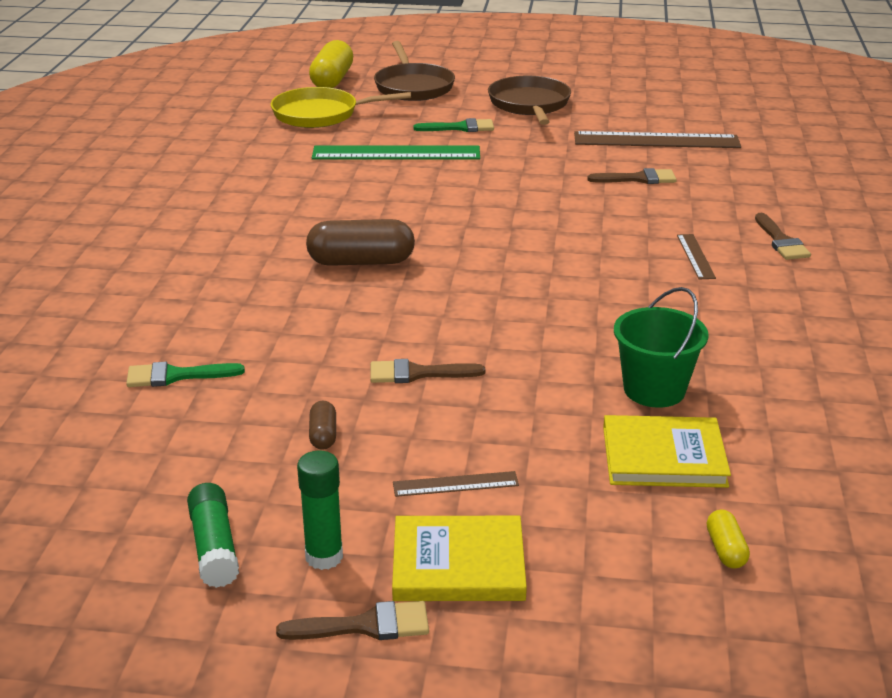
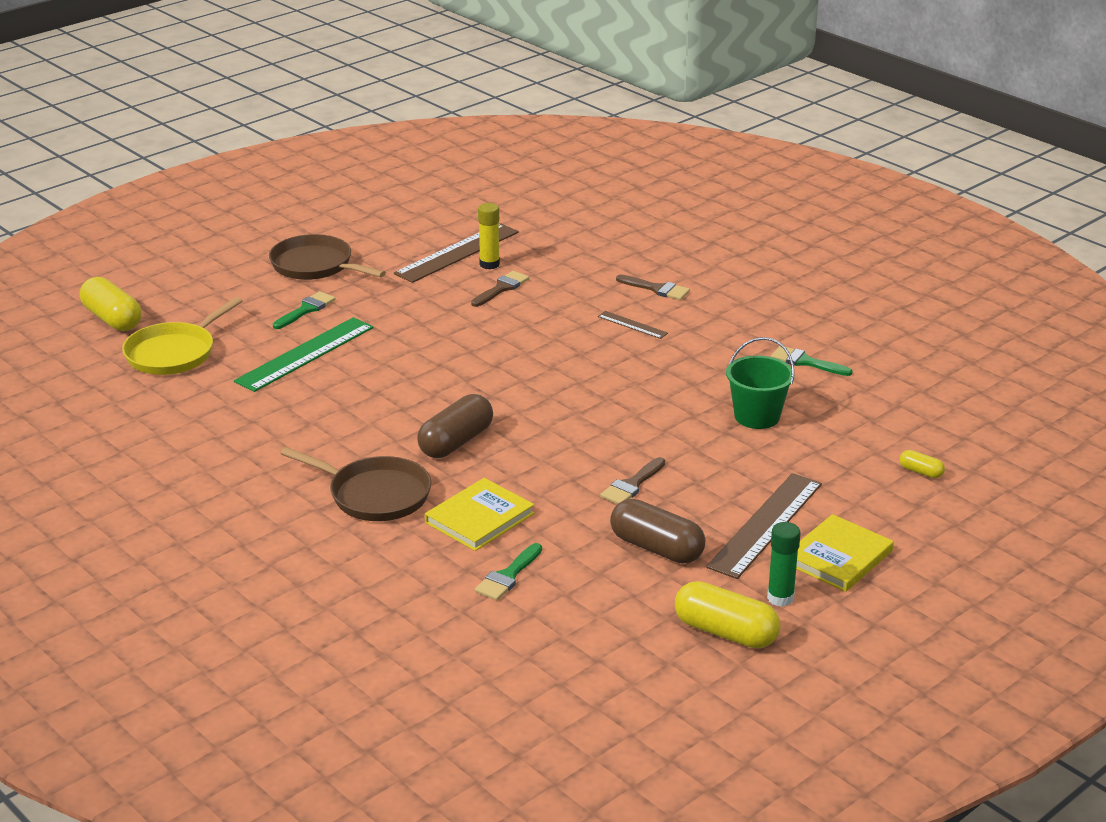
camera: 50 degrees left, 0 degrees up
(214, 547) = (725, 632): green glue stick -> yellow capsule
(323, 435) = (657, 548): brown capsule -> brown capsule, size x2.08
(365, 625) = (856, 609): brown brush -> none
(413, 86) = (193, 293): brown pan -> brown pan (375, 495)
(455, 484) = (765, 525): brown ruler -> brown ruler, size x2.10
(664, 456) = (822, 447): yellow book -> yellow book (479, 518)
(665, 159) = (489, 264): none -> yellow glue stick
(811, 374) = (806, 362): none -> green brush

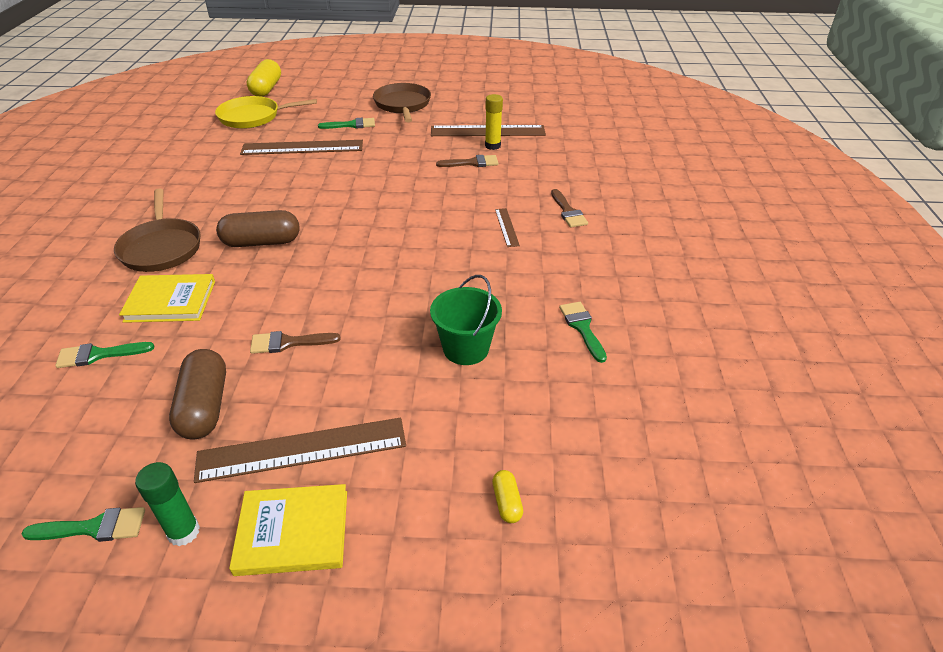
camera: 45 degrees right, 10 degrees up
(305, 354) = (302, 147): green ruler -> brown ruler
(725, 632) = (94, 527): yellow capsule -> green brush

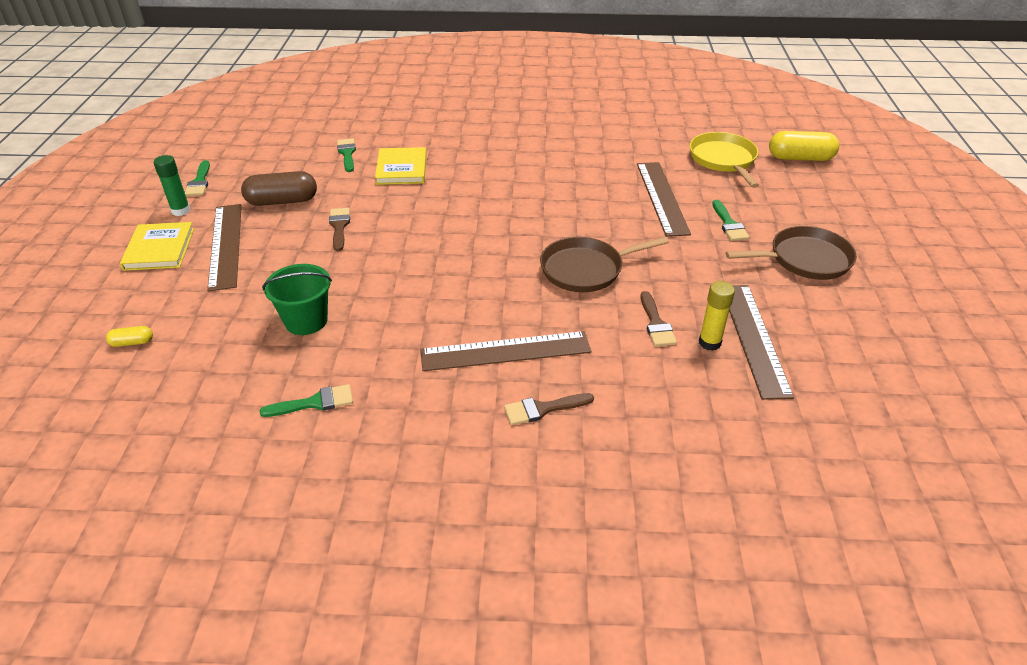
camera: 90 degrees right, 0 degrees up
(161, 248) = (473, 153): brown pan -> brown pan (586, 269)
(262, 242) = (479, 197): brown capsule -> none
(507, 227) = (505, 351): brown ruler -> brown ruler, size x2.10

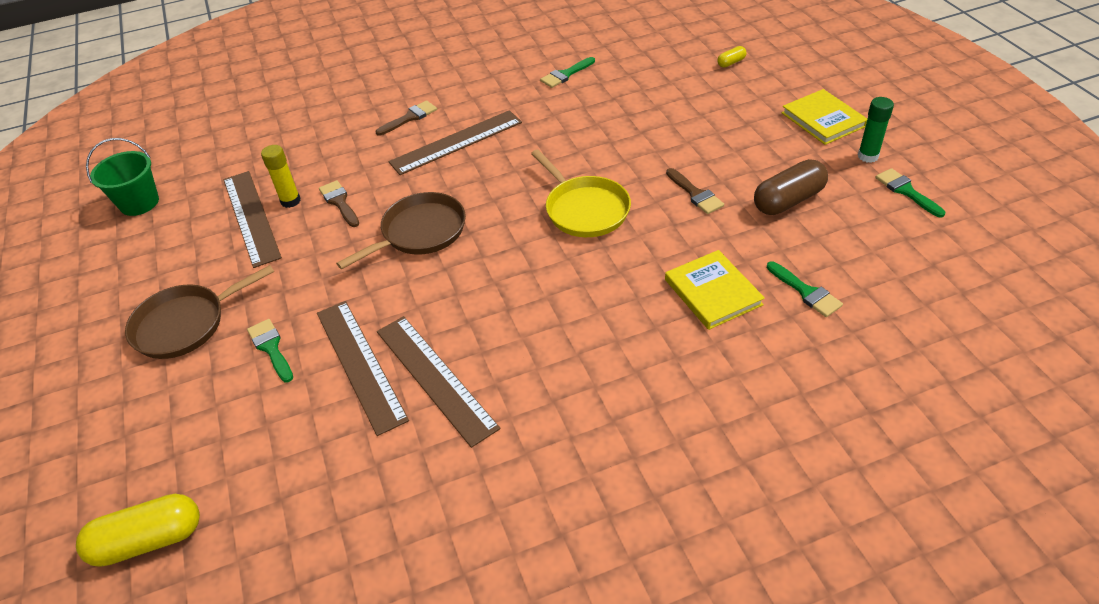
camera: 160 degrees right, 5 degrees up
(226, 245) = (773, 142): brown ruler -> brown ruler (435, 378)
(306, 321) = (628, 112): green bucket -> green bucket (139, 203)
(723, 160) = (277, 485): yellow pan -> yellow pan (584, 209)

